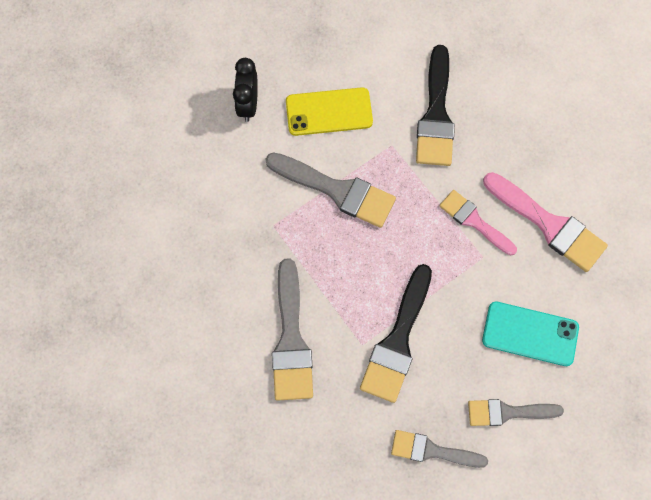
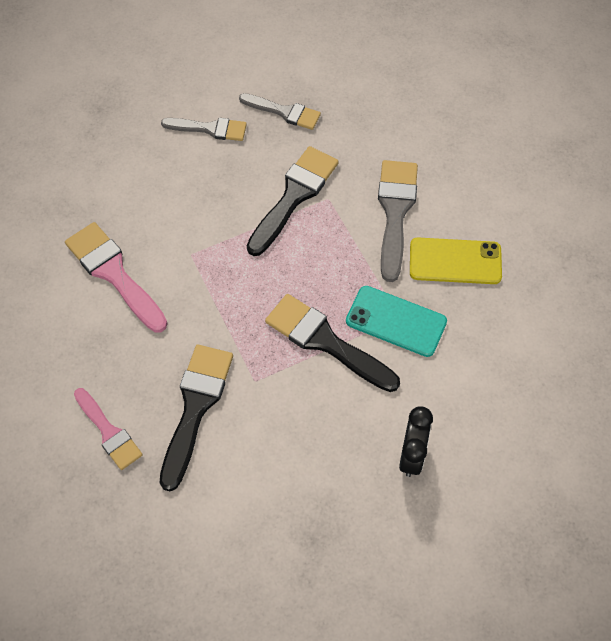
camera: 170 degrees left, 10 degrees down
(329, 112) = (318, 431): yellow phone -> yellow phone (455, 261)
(336, 190) = (326, 342): grey brush -> black brush
(474, 221) = (188, 288): pink brush -> pink brush (108, 432)
(530, 334) = (168, 183): turquoise phone -> turquoise phone (396, 321)

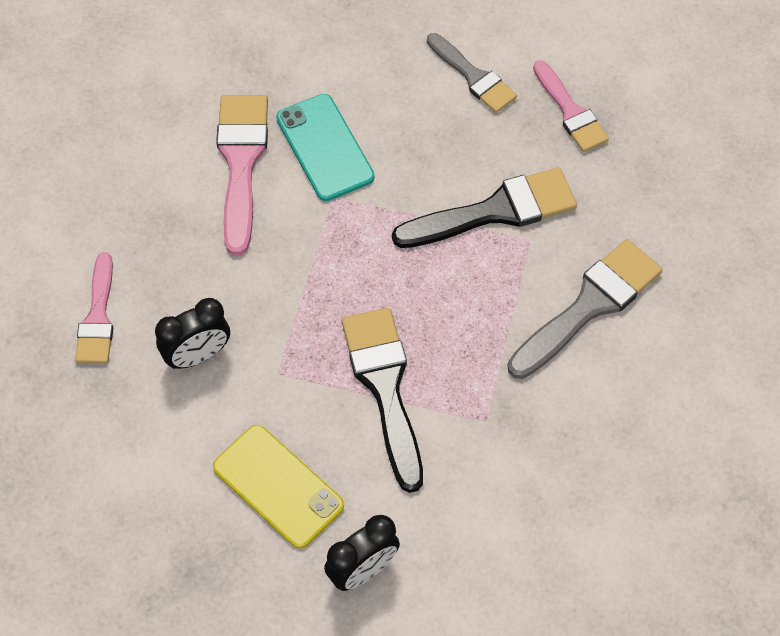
camera: 40 degrees right, 0 degrees up
(195, 407) = (197, 355): black brush -> black clock
(284, 112) = (570, 111): grey brush -> pink brush
(396, 321) = (478, 422): turquoise phone -> turquoise phone (325, 147)
(455, 261) = (604, 407): yellow phone -> yellow phone (278, 486)

